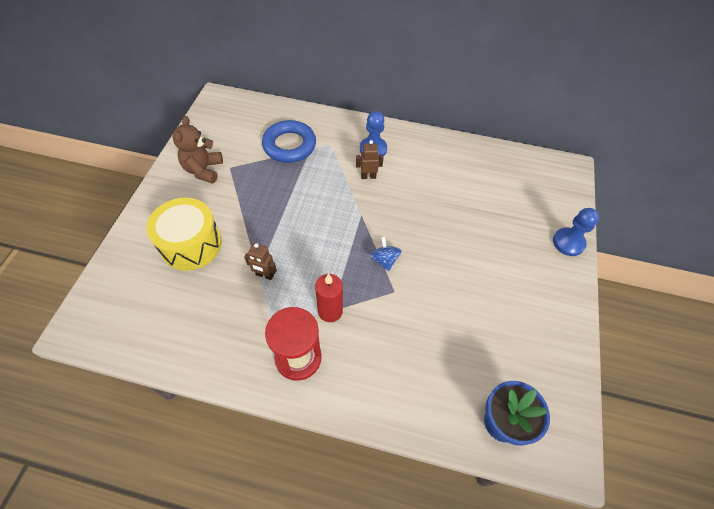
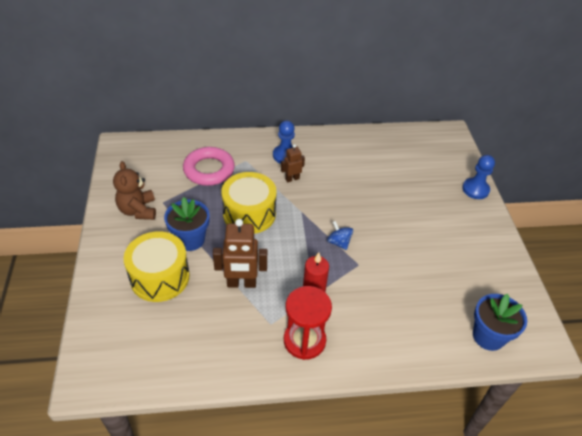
camera: 20 degrees left, 10 degrees down
(237, 214) = (190, 239): none -> blue flower pot
(264, 275) = (241, 283): brown robot -> brown robot, size x1.78
(289, 145) = (209, 170): blue ring -> pink ring
(307, 202) = (249, 214): none -> yellow drum

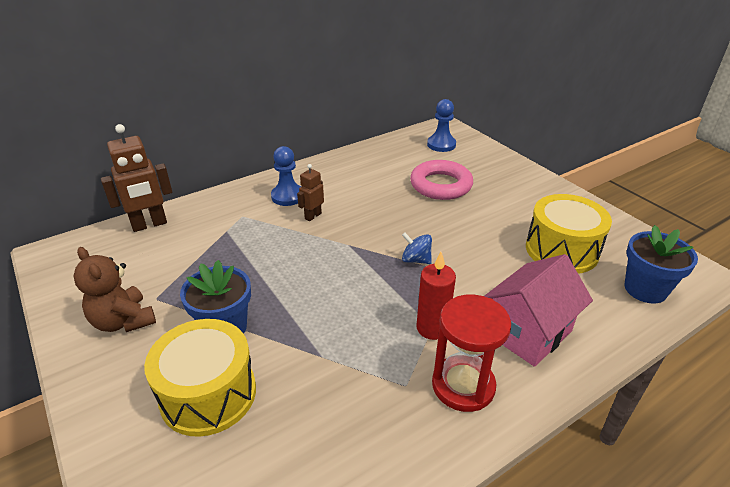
camera: 25 degrees left, 10 degrees down
(209, 170) = (200, 240): pink ring -> pink ring (441, 185)
(241, 283) = (332, 352): brown robot -> brown robot (149, 225)
(249, 214) = (286, 269): yellow drum -> yellow drum (561, 250)
(374, 327) = (528, 332): none -> pink house
(475, 189) = (509, 164): blue pawn -> blue pawn (441, 145)

